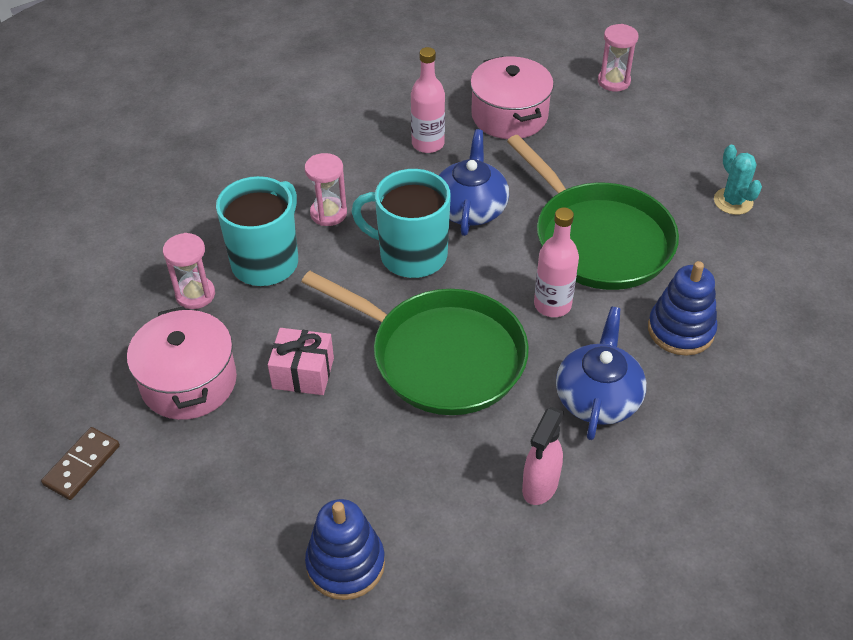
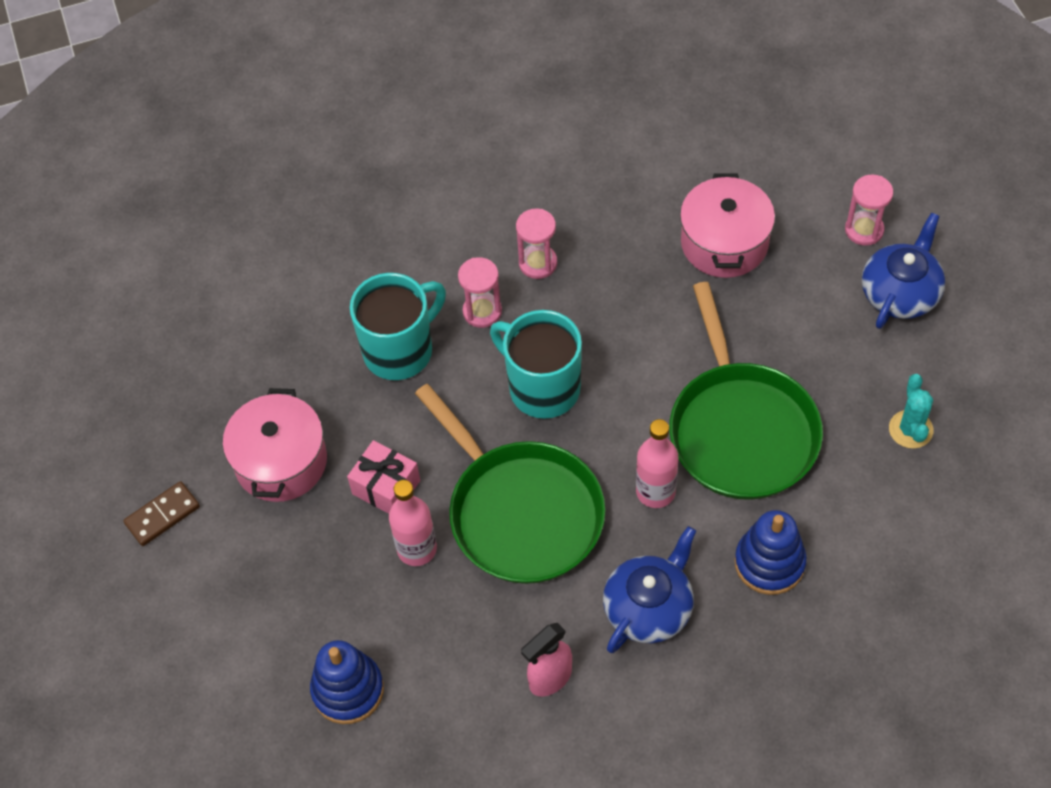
camera: 25 degrees right, 10 degrees up
(195, 294) = (320, 367): pink hourglass -> pink hourglass (538, 263)
(428, 144) = (620, 254): pink bottle -> pink bottle (417, 549)
(470, 208) = (627, 350): blue teapot -> blue teapot (900, 293)

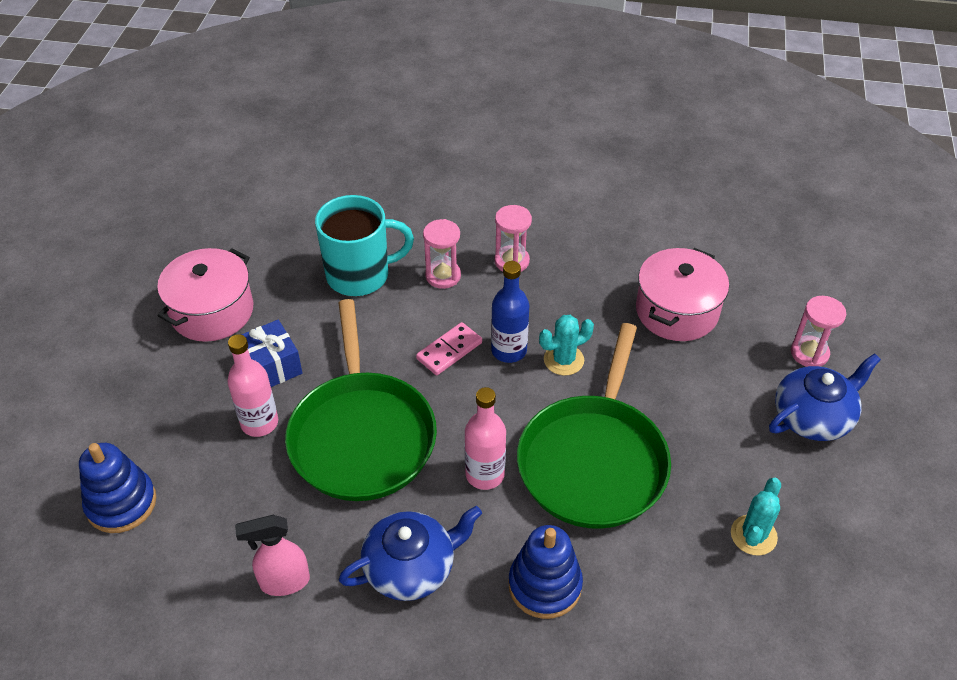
camera: 25 degrees right, 10 degrees down
(162, 515) = (100, 308): brown domino -> none
(386, 487) = (273, 366): pink gift -> blue gift
(542, 388) = (449, 351): turquoise mug -> pink domino
(597, 360) = (509, 350): none -> blue bottle
(653, 344) = (563, 360): none -> turquoise cactus

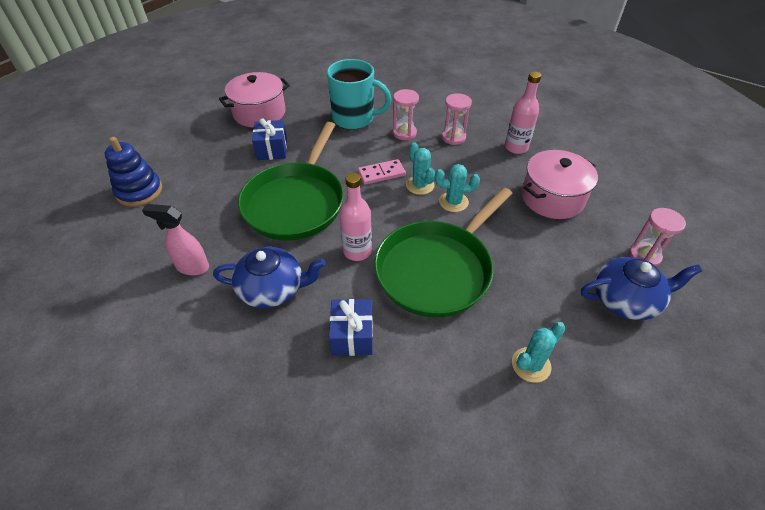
camera: 25 degrees right, 0 degrees up
(259, 423) = (243, 176): pink bottle -> pink bottle (516, 147)
(509, 350) = (420, 185): blue bottle -> turquoise cactus
(545, 585) = (352, 336): blue stacking toy -> blue gift

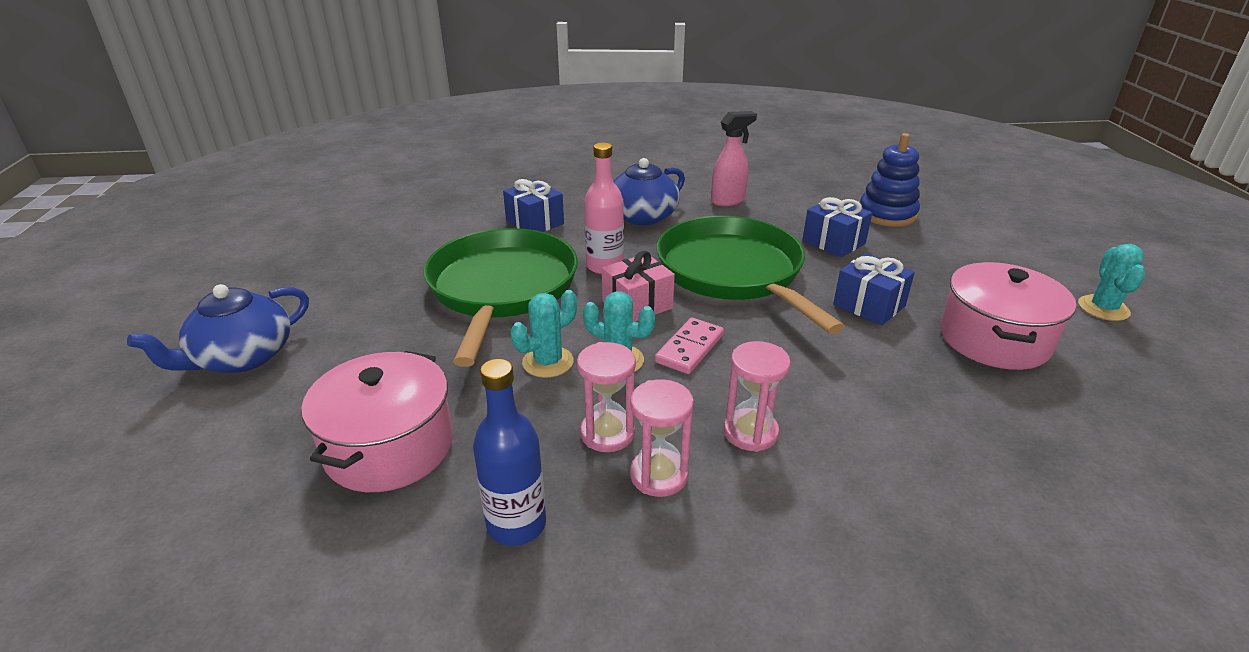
camera: 140 degrees right, 15 degrees down
(210, 190) = (833, 242): none -> blue gift
(354, 119) = (865, 411): turquoise mug -> none
(374, 211) = (637, 305): none -> pink gift
(516, 147) = (516, 524): pink bottle -> blue bottle
(531, 365) = (352, 266): turquoise cactus -> turquoise cactus (1103, 308)
(644, 256) = (205, 425): pink hourglass -> pink hourglass (607, 433)

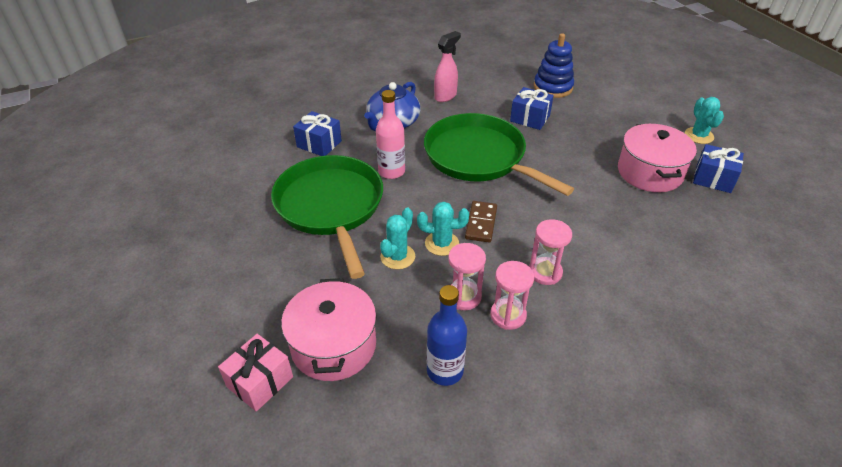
camera: 20 degrees left, 10 degrees up
(242, 357) = (178, 310): blue teapot -> none
(637, 305) = (430, 198): pink gift -> pink gift (260, 382)
(689, 348) = (481, 223): pink domino -> brown domino
(869, 305) = (572, 164): blue gift -> blue gift (713, 179)

